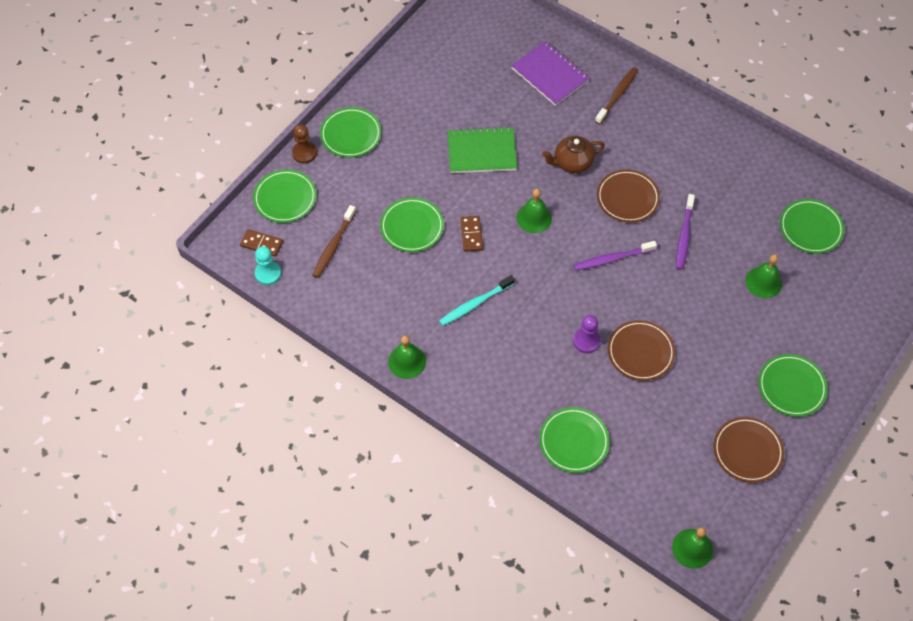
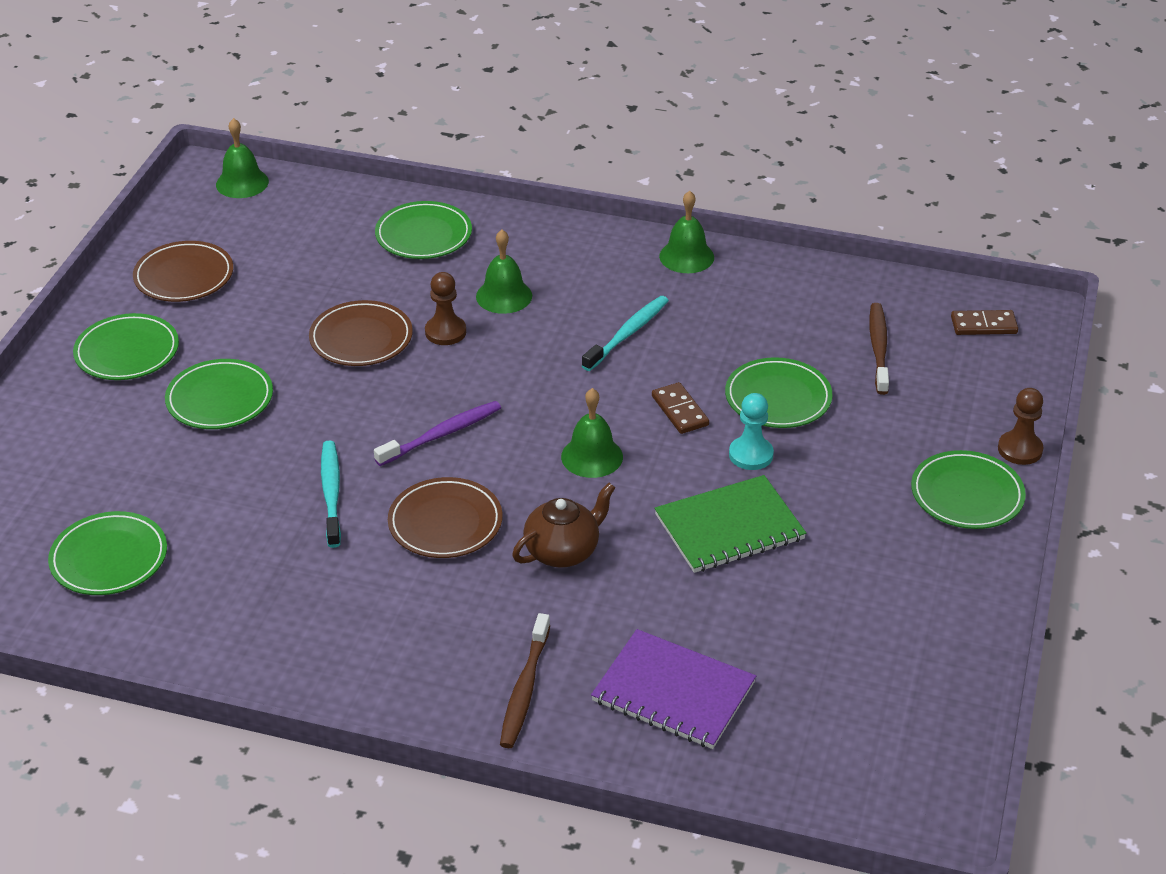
camera: 160 degrees right, 20 degrees down
(268, 273) = (945, 297): turquoise pawn -> turquoise pawn (751, 455)
(285, 198) = (998, 385): green plate -> green plate (220, 399)
(586, 341) = (445, 332): purple pawn -> brown pawn
(684, 236) = (331, 493): purple toothbrush -> turquoise toothbrush
(763, 282) = (185, 463): green bell -> green bell (504, 296)

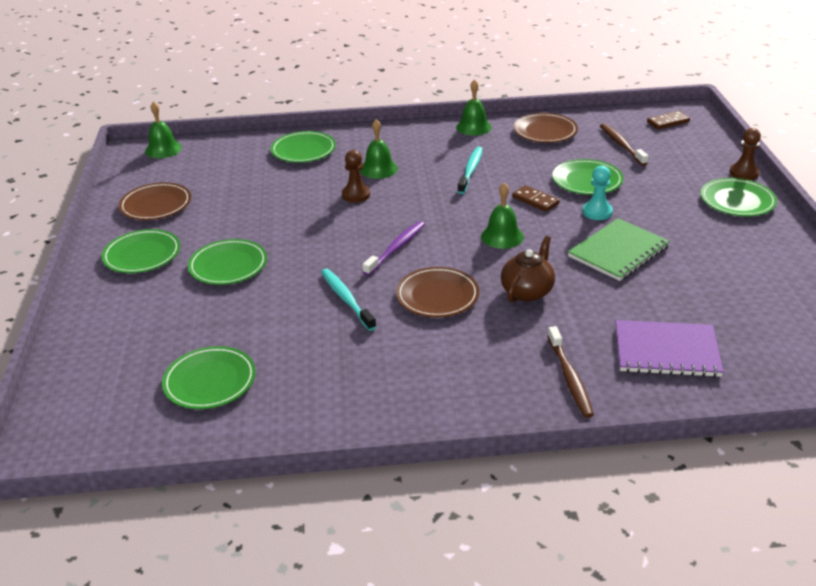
camera: 20 degrees left, 5 degrees down
(361, 338) = (302, 210): brown plate -> brown plate (545, 131)

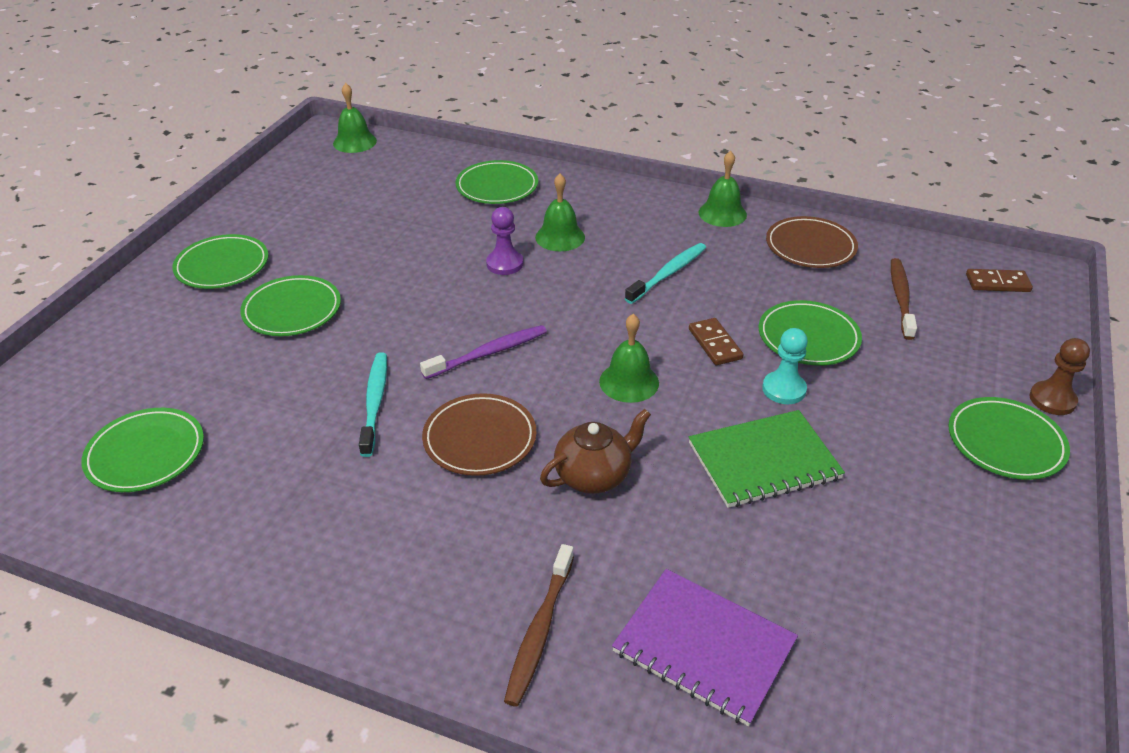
camera: 25 degrees right, 5 degrees up
(156, 205) = (288, 208): brown plate -> none
(356, 195) = (504, 264): brown pawn -> purple pawn

